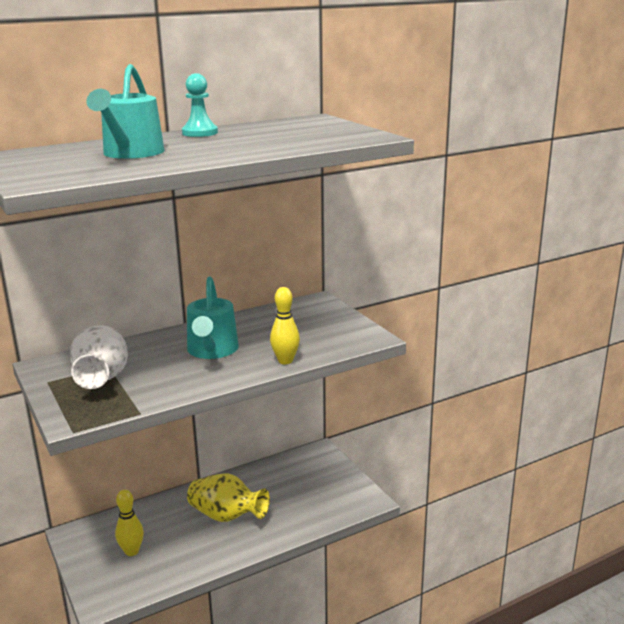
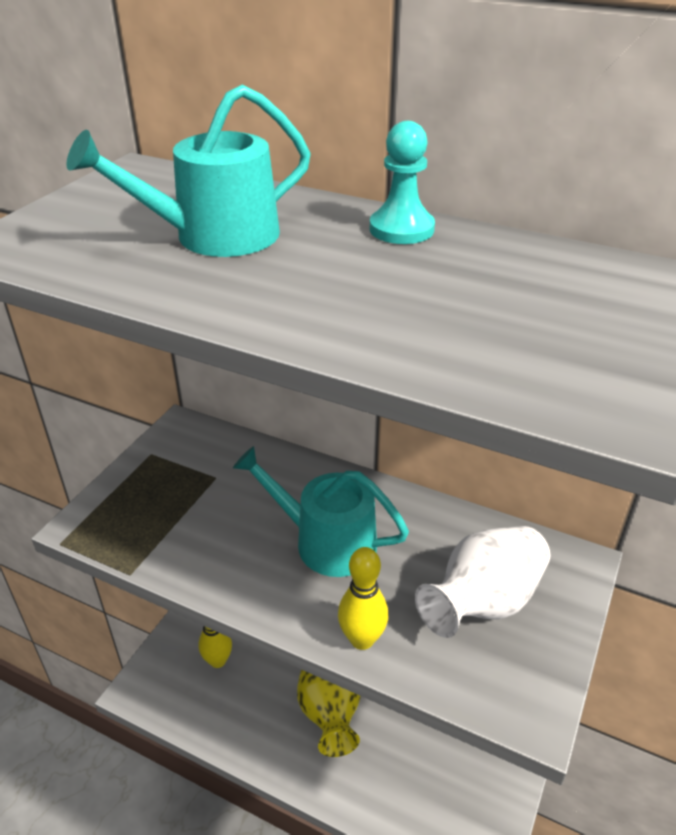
camera: 55 degrees right, 15 degrees up
(102, 378) = (186, 490): white vase -> white vase (483, 602)
(212, 350) = (326, 541): turquoise watering can -> turquoise watering can turned 60 degrees clockwise

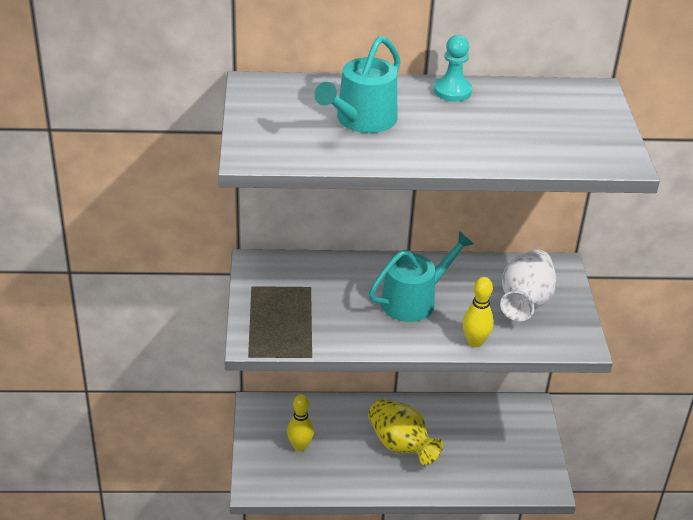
camera: 30 degrees left, 0 degrees up
(326, 541) = (414, 300): turquoise watering can -> turquoise watering can turned 150 degrees clockwise

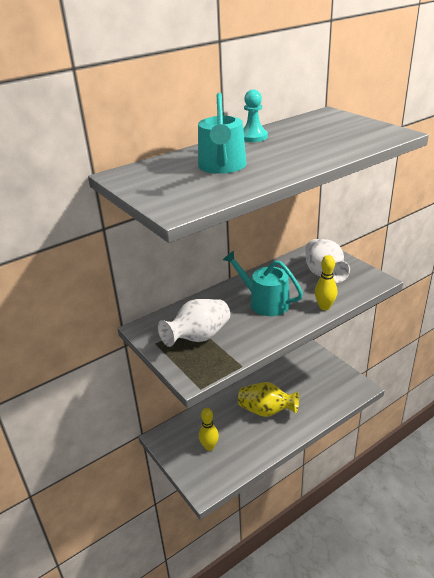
camera: 30 degrees left, 5 degrees down
(300, 303) = (198, 337): none -> white vase
(414, 300) = (265, 302): turquoise watering can -> turquoise watering can turned 75 degrees counterclockwise

